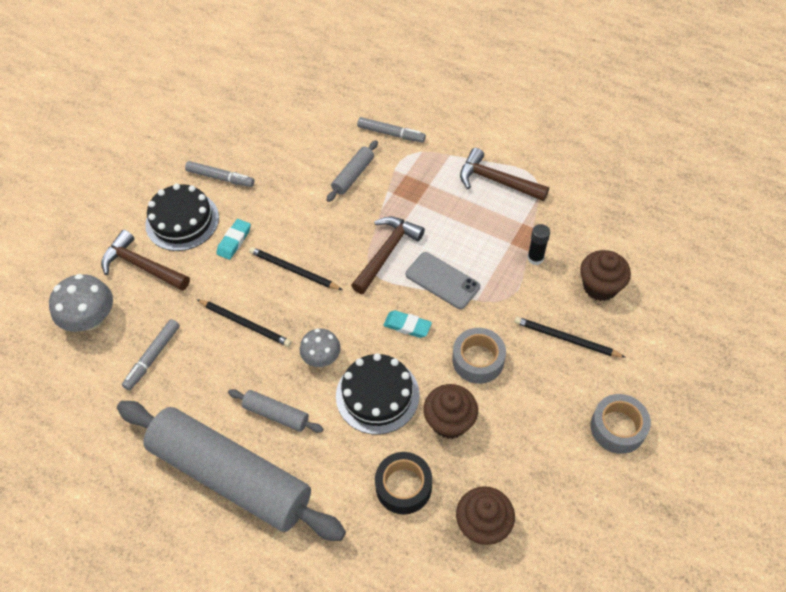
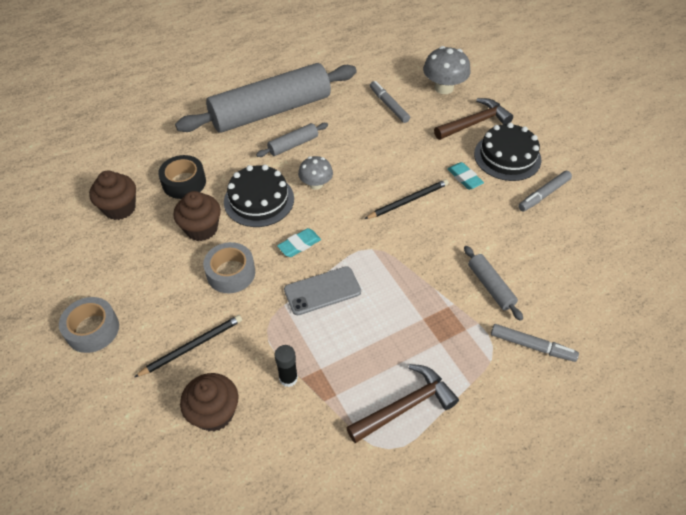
camera: 120 degrees right, 5 degrees down
(245, 324) = (379, 156): black pencil -> none
(387, 253) = (381, 267): brown hammer -> none
(391, 134) = (532, 346): grey marker -> grey marker turned 120 degrees counterclockwise

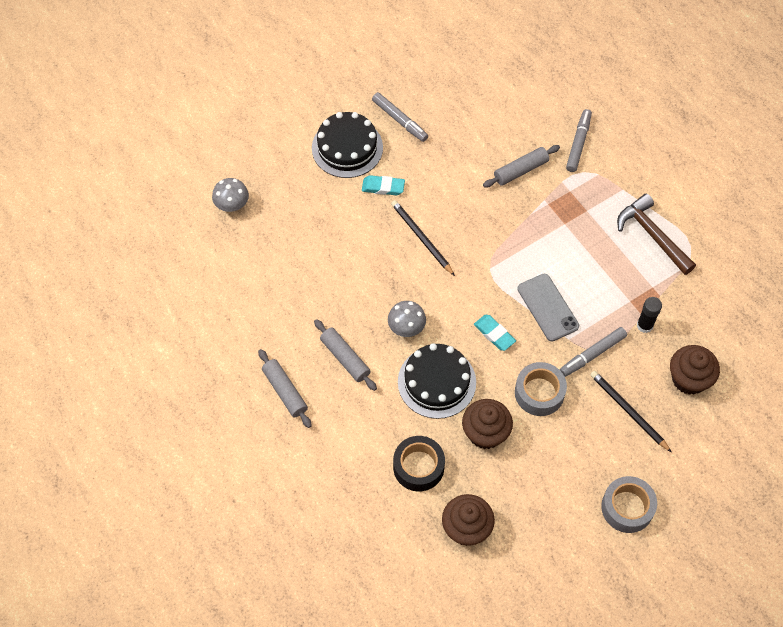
camera: 95 degrees left, 10 degrees up
(271, 111) = (285, 391): grey rolling pin -> grey rolling pin, size x0.41
(389, 105) = (268, 262): grey marker -> grey marker (592, 354)
(443, 88) = (232, 205): grey mushroom -> grey mushroom, size x0.65
(464, 178) = (383, 187): turquoise eraser -> turquoise eraser turned 45 degrees clockwise
(474, 123) = (294, 175): brown hammer -> none

